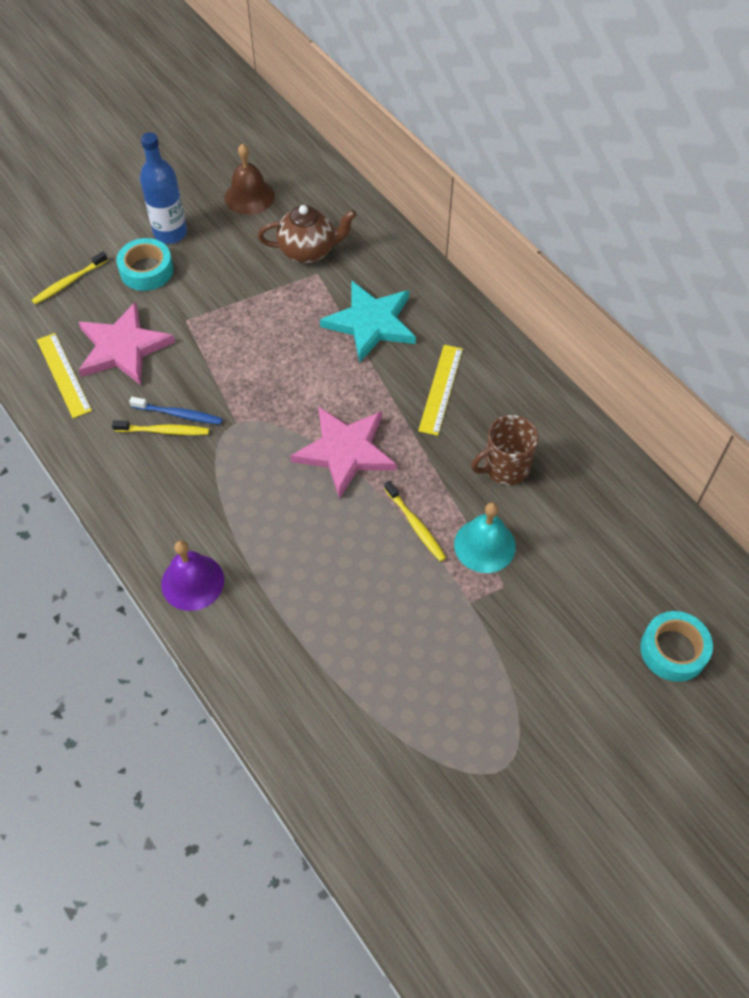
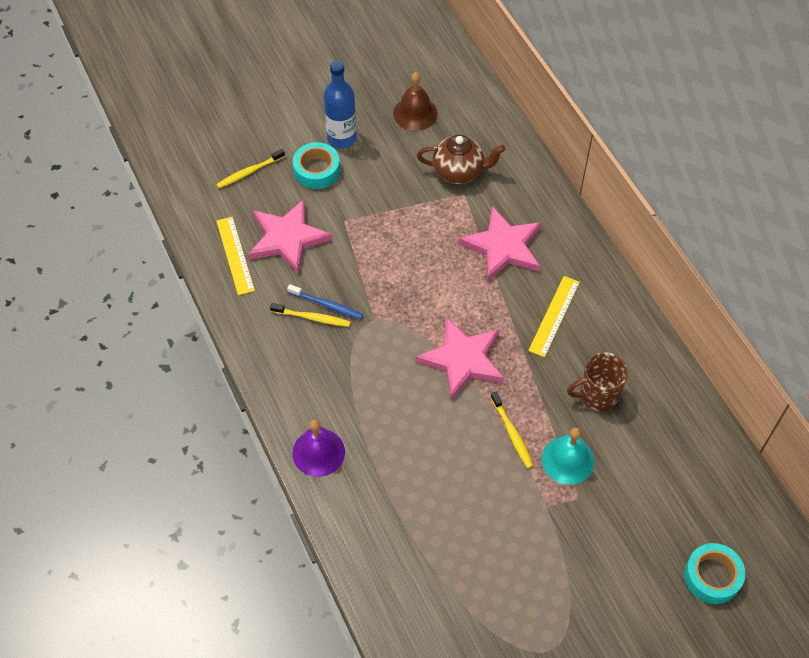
camera: 10 degrees right, 0 degrees up
(371, 323) = (503, 247): turquoise star -> pink star

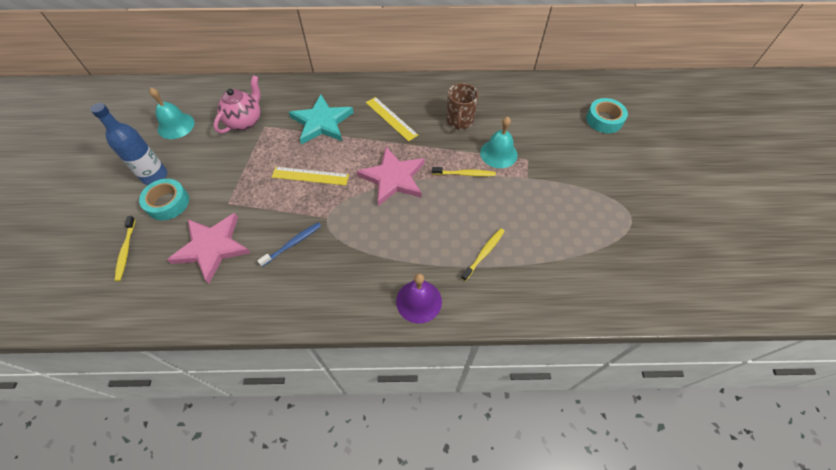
camera: 65 degrees left, 0 degrees up
(235, 255) = (196, 293): yellow ruler -> yellow ruler (310, 176)
(312, 318) = (297, 258): yellow toothbrush -> yellow toothbrush (484, 253)
(415, 113) = (176, 125): brown bell -> turquoise bell
(459, 172) = (245, 121): brown teapot -> pink teapot
(503, 247) = (322, 122): pink star -> turquoise star

